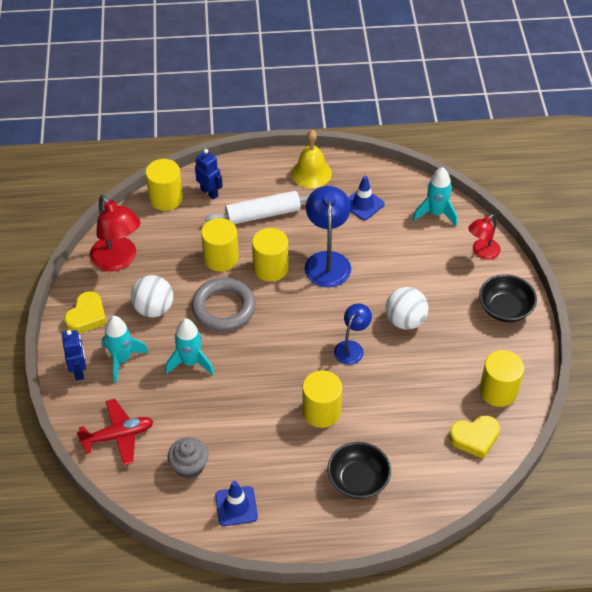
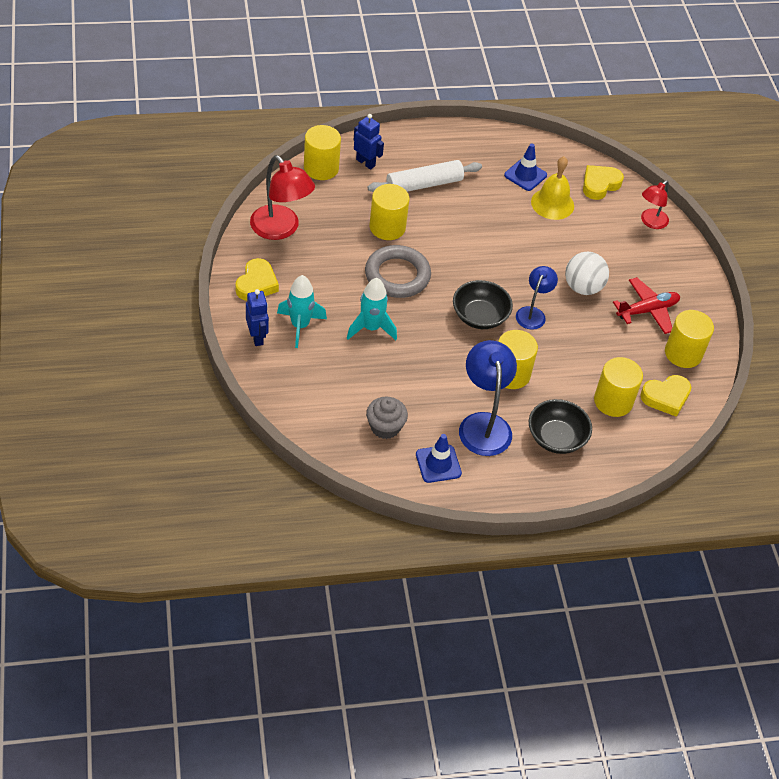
camera: 10 degrees left, 0 degrees up
(118, 436) = (308, 399): red plane -> red plane (647, 310)
(154, 309) = (325, 276): white ball -> none
(270, 268) = (439, 237): yellow cylinder -> yellow cylinder (613, 401)
(311, 173) = (468, 144): yellow bell -> yellow bell (552, 203)
(327, 261) = (496, 230): blue lamp -> blue lamp (483, 424)
(436, 213) = (600, 184): turquoise rocket -> yellow heart
(505, 308) = (680, 276): black bowl -> black bowl (480, 316)

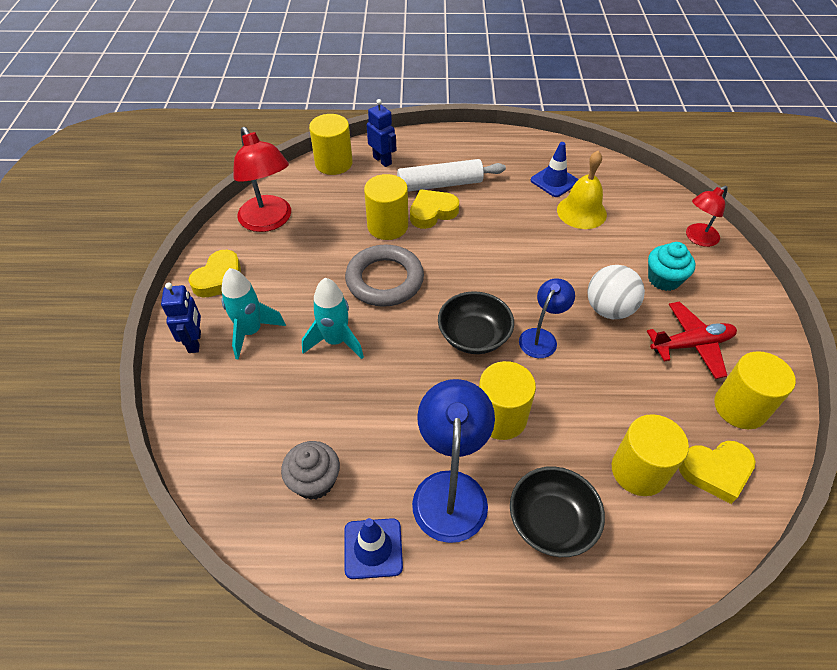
camera: 15 degrees right, 0 degrees up
(600, 184) = (638, 195): yellow heart -> yellow heart (432, 212)
(624, 259) = (664, 279): none -> turquoise cupcake

